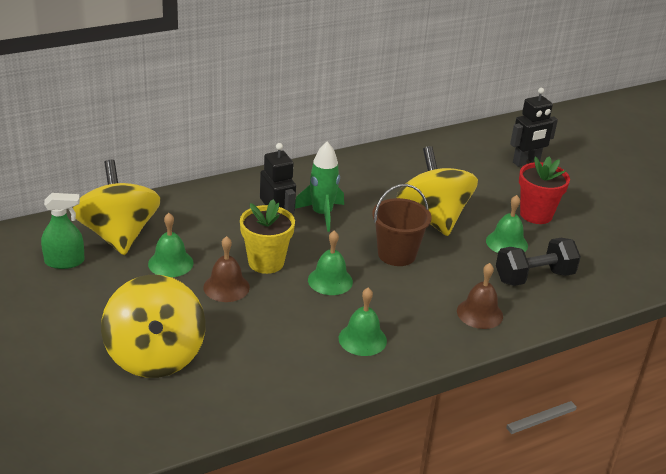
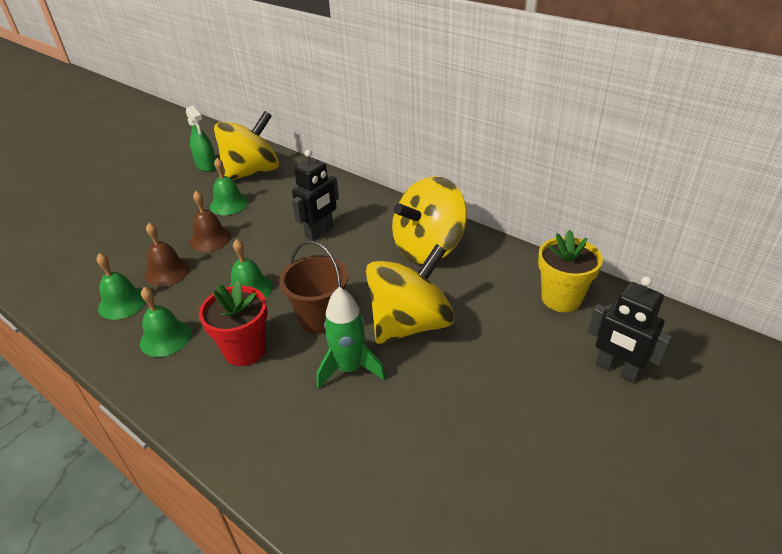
camera: 70 degrees right, 5 degrees up
(155, 356) = (108, 238): yellow spinning top -> yellow spinning top (428, 248)
(266, 262) = (257, 246): yellow flower pot -> yellow flower pot (561, 298)
(322, 214) = (355, 250): green rocket -> green rocket (349, 368)
(479, 313) = (246, 415): brown bell -> brown bell (167, 272)
(506, 243) = (406, 401): green bell -> green bell (122, 303)
(534, 277) = (348, 448): black dumbbell -> none
(536, 214) = (495, 413): red flower pot -> red flower pot (245, 350)

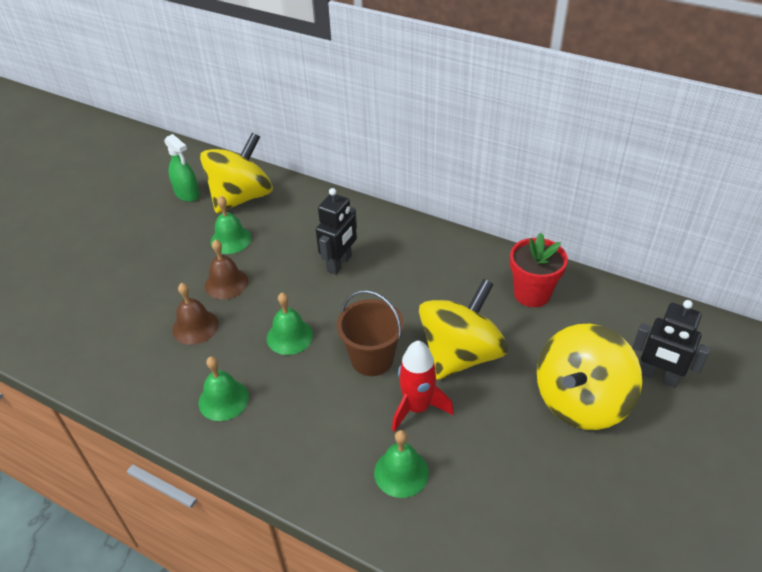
camera: 10 degrees left, 5 degrees up
(122, 303) = (162, 367): green bell -> green bell (401, 472)
(245, 350) = (309, 402): red flower pot -> red flower pot (532, 294)
(349, 368) = (417, 407): green rocket -> red rocket
(428, 248) = (455, 270): yellow spinning top -> yellow spinning top (580, 401)
(561, 298) = (594, 311): yellow flower pot -> none

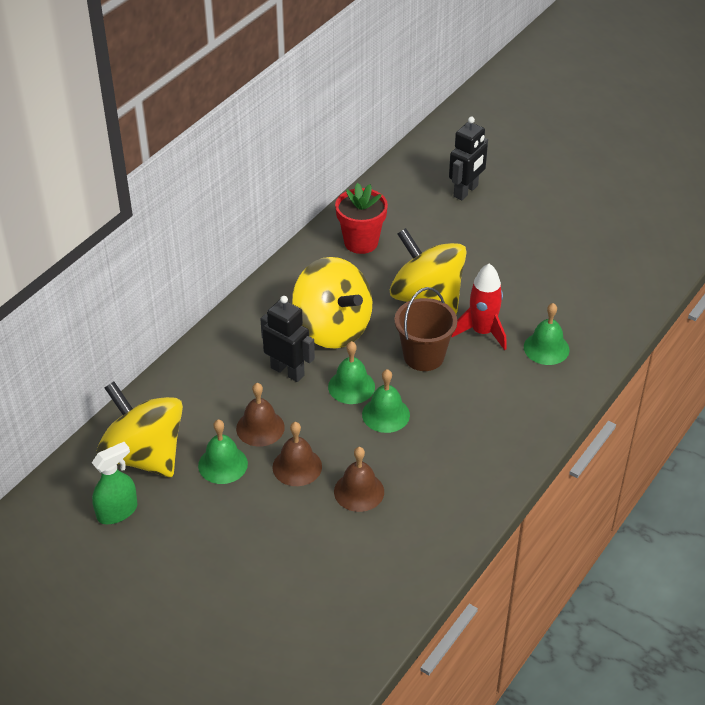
camera: 85 degrees left, 0 degrees up
(223, 399) = (460, 465): green bell -> green bell (351, 386)
(271, 255) = (260, 428): none -> brown bell
(580, 401) = (485, 237): yellow spinning top -> yellow spinning top (332, 328)

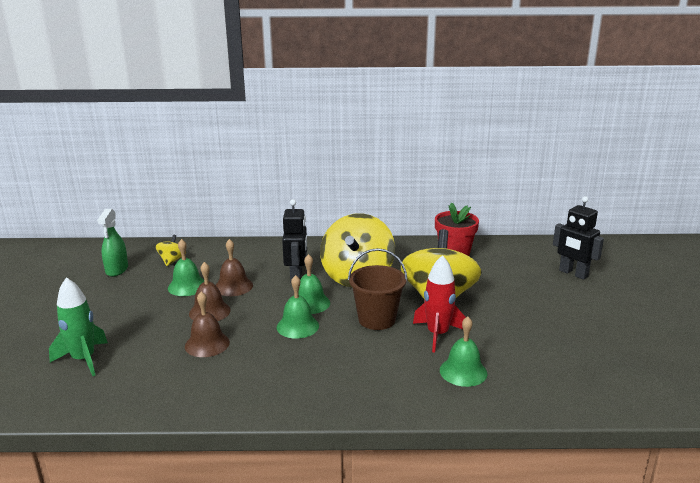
camera: 55 degrees right, 20 degrees down
(117, 511) = (117, 270): green spray bottle -> green spray bottle turned 75 degrees clockwise
(144, 455) = (172, 261): yellow spinning top -> yellow spinning top, size x0.42
(304, 595) = (83, 359): none -> green rocket
(466, 191) = (573, 273): black robot -> black robot turned 45 degrees clockwise

